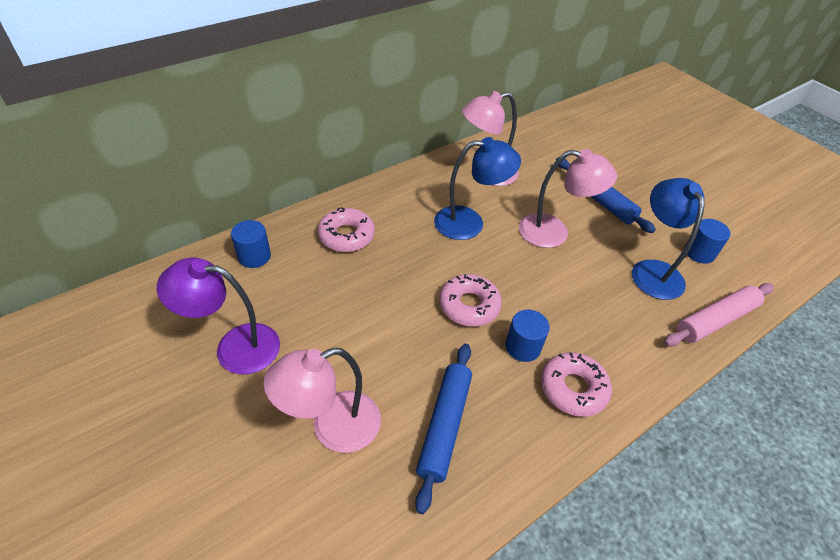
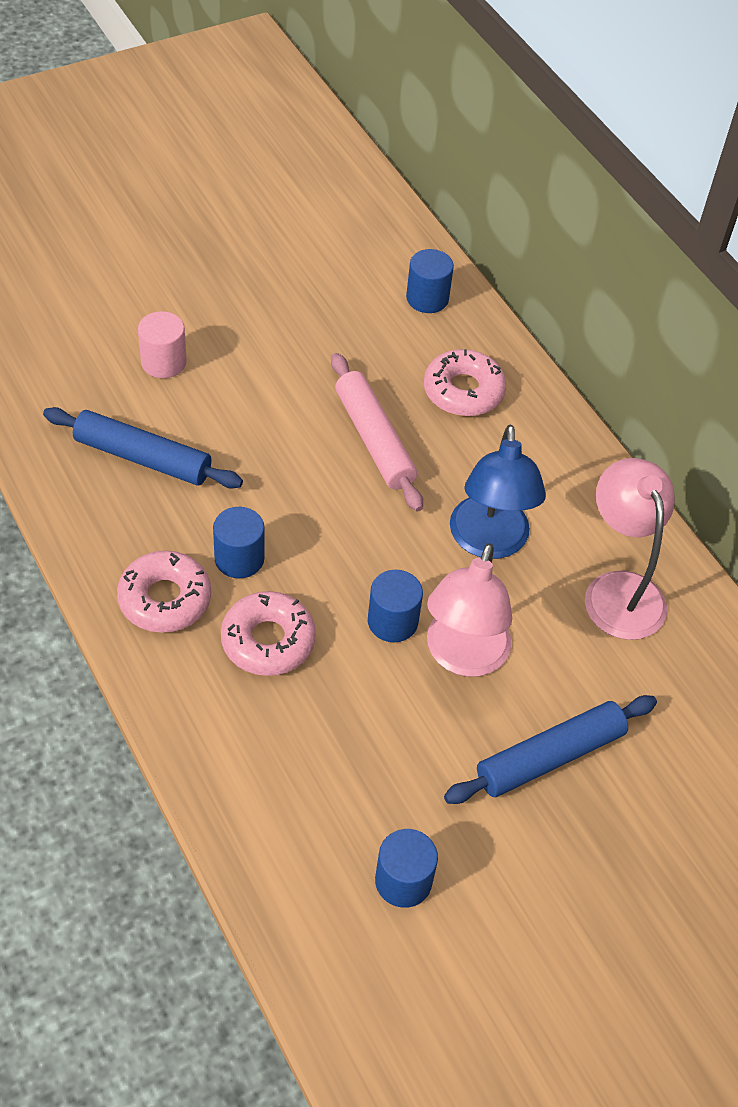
camera: 95 degrees right, 5 degrees up
(235, 347) = (283, 285): purple lamp -> none
(332, 427) = (163, 362): pink lamp -> pink cylinder
(469, 305) = (318, 512): pink donut -> pink donut (268, 641)
(542, 263) = (392, 621): none -> blue cylinder
(652, 270) = (365, 781): blue lamp -> none
(715, 320) = (248, 836): pink rolling pin -> pink rolling pin (374, 440)

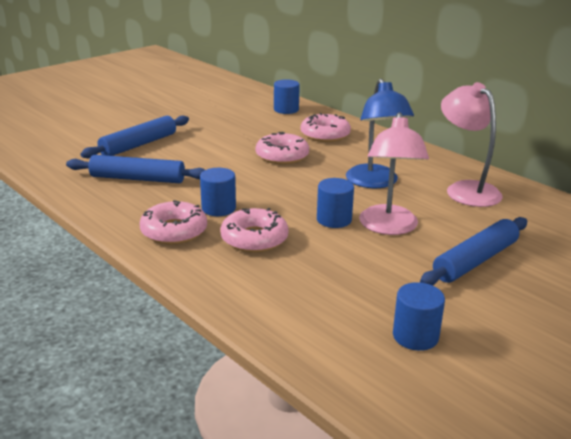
camera: 10 degrees left, 25 degrees down
(163, 362) = (138, 145): pink cylinder -> blue rolling pin
(374, 440) = (282, 156): pink rolling pin -> pink donut

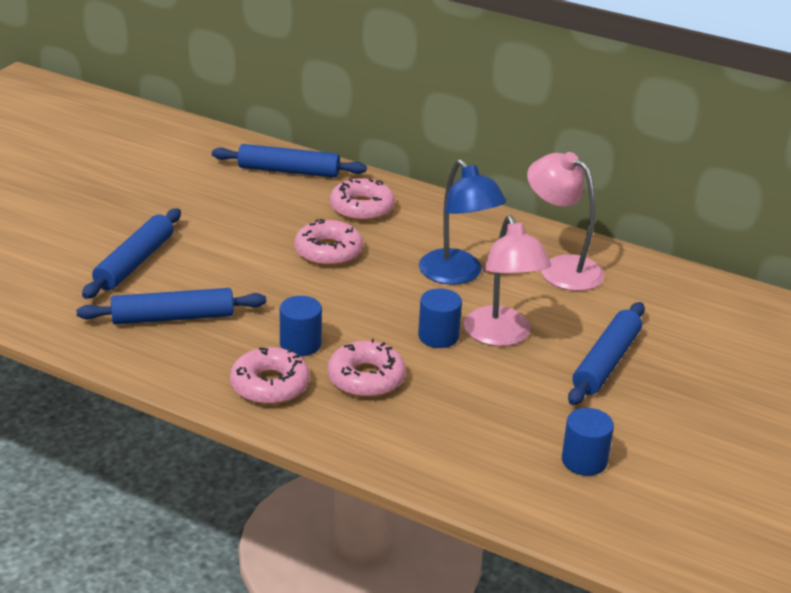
camera: 20 degrees left, 5 degrees up
(286, 110) = (289, 171): blue cylinder -> blue rolling pin

